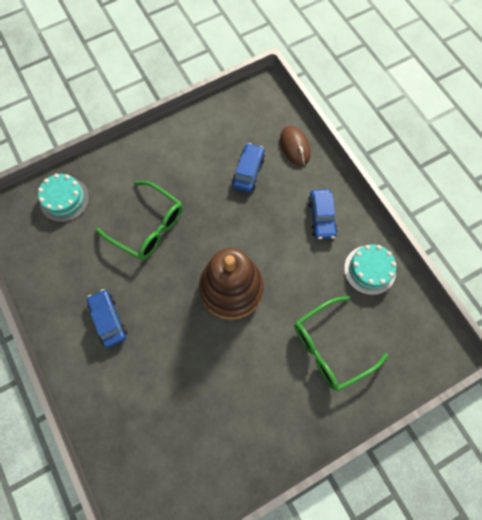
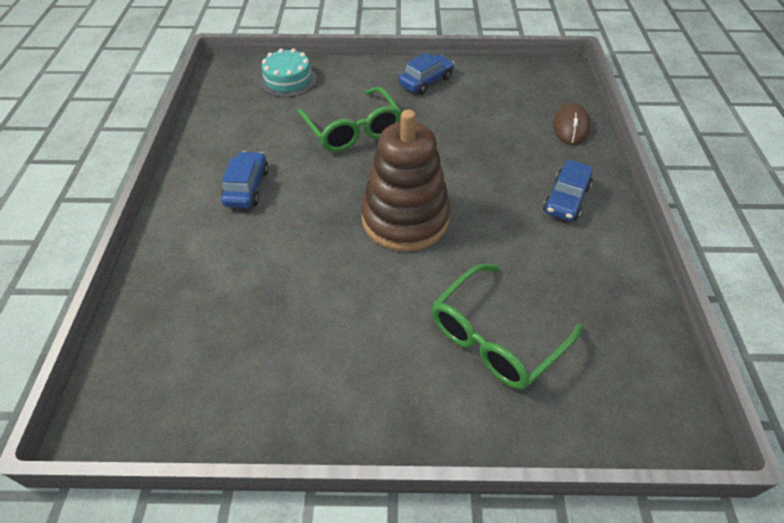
camera: 30 degrees right, 20 degrees down
(248, 171) = (499, 127): blue car -> blue car (426, 81)
(330, 347) = (495, 337): green glasses -> green glasses turned 45 degrees counterclockwise
(369, 270) = (604, 277): turquoise cake -> none

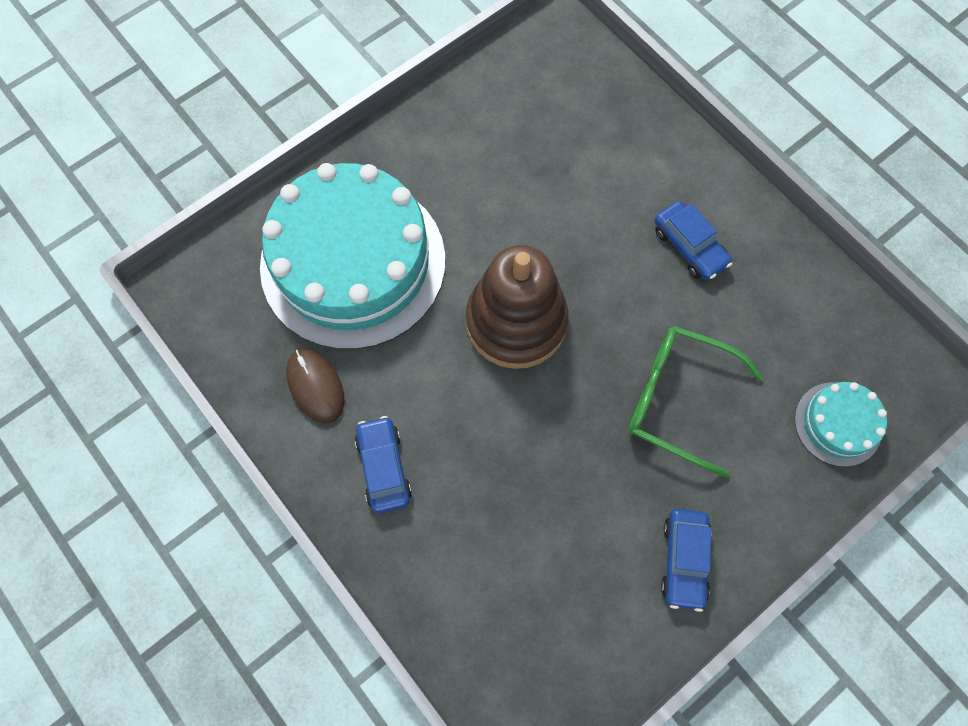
camera: 140 degrees right, 20 degrees up
(495, 337) = (353, 262): green glasses -> turquoise cake
(570, 126) = (448, 608): brown mouse -> brown mouse (315, 386)

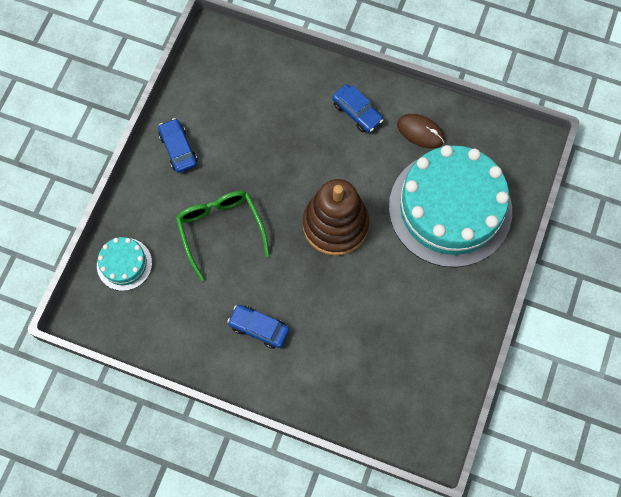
camera: 150 degrees right, 0 degrees up
(678, 399) = (220, 230): green glasses -> green glasses turned 105 degrees counterclockwise

